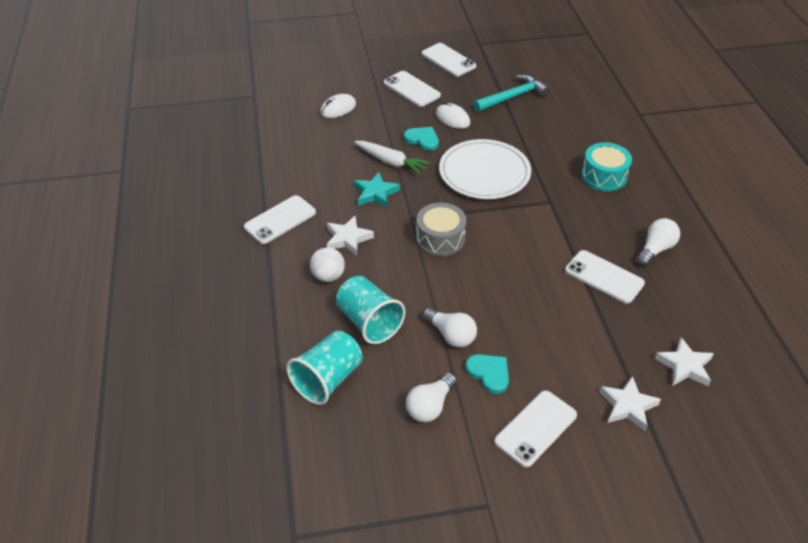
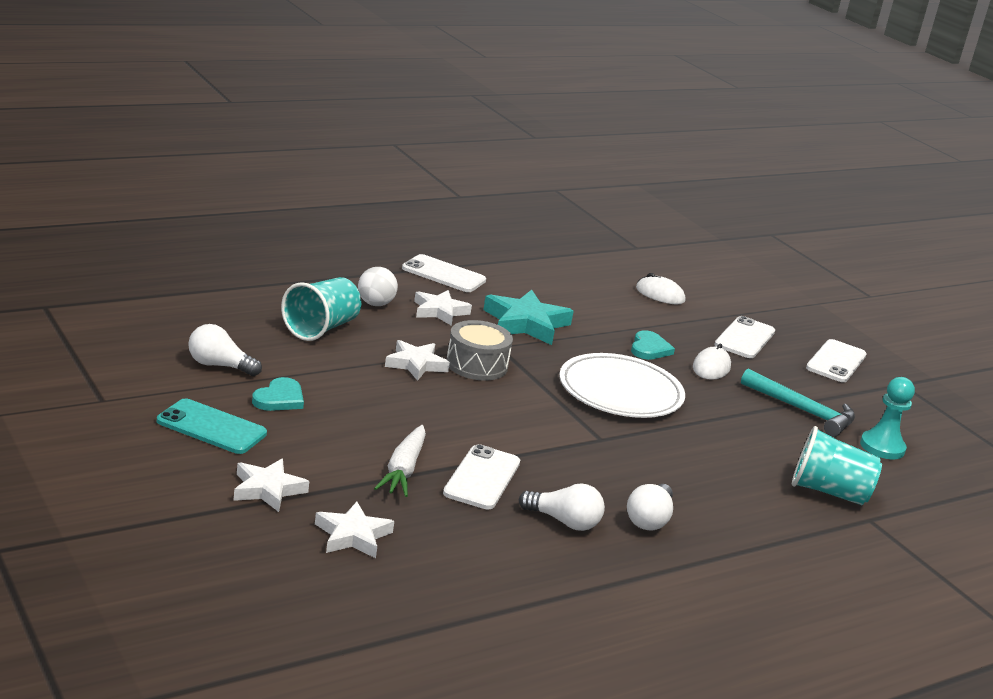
camera: 65 degrees right, 20 degrees down
(328, 379) = (233, 311): turquoise cup -> turquoise cup (828, 492)
(375, 193) = (526, 323): turquoise star -> turquoise star, size x1.53
(391, 162) = (589, 330): white carrot -> white carrot (403, 470)
(437, 274) = (416, 364): none -> white star
(451, 335) = (325, 375): white light bulb -> white light bulb (649, 519)
(535, 428) = (211, 427): white phone -> turquoise phone
(557, 80) = (882, 447): none -> turquoise pawn
(604, 176) = (689, 483): turquoise drum -> none

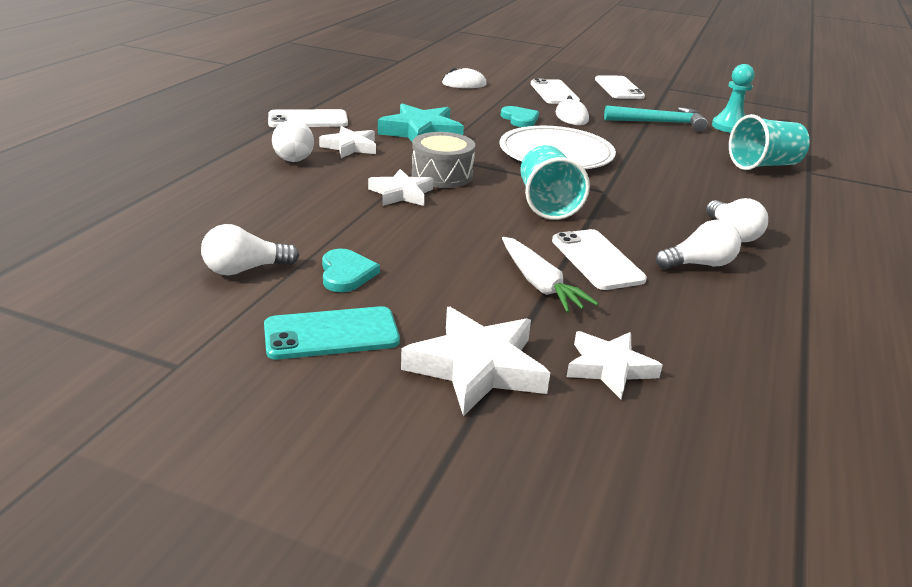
camera: 35 degrees left, 5 degrees up
(267, 489) = (476, 367): white star -> white star, size x1.53
(321, 328) = (282, 197): turquoise cup -> turquoise cup (547, 204)

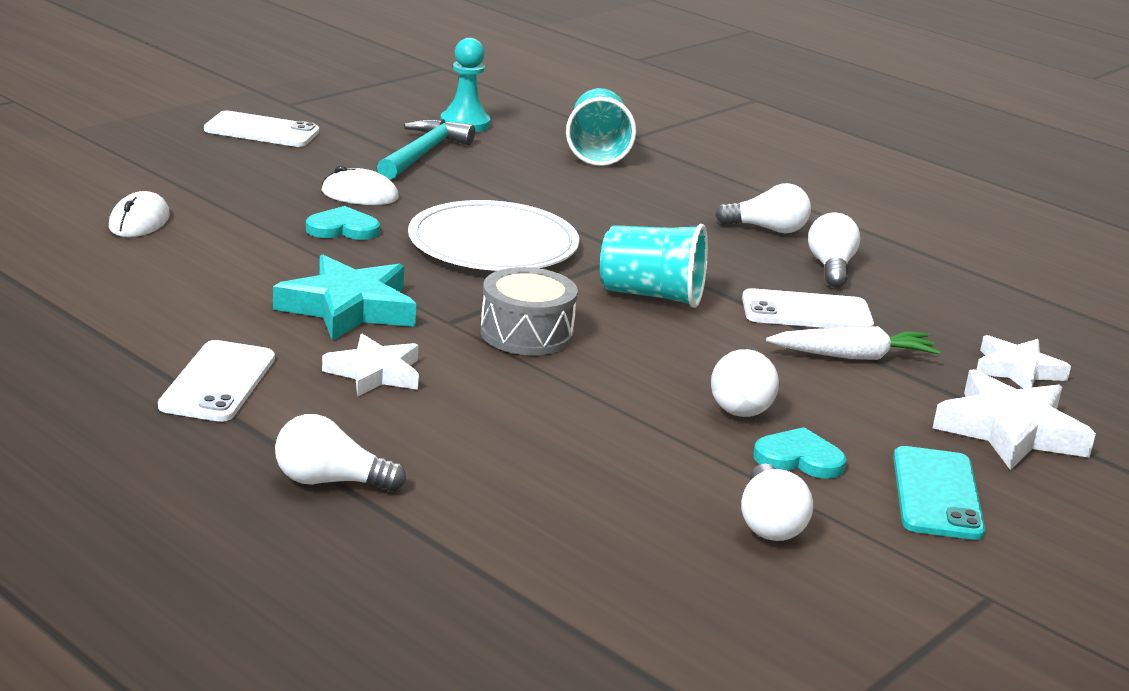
camera: 70 degrees left, 5 degrees down
(223, 152) = (330, 481): none -> white light bulb
(294, 160) = (403, 427): white ball -> white ball (740, 412)
(401, 193) = (576, 374): white star -> none
(554, 92) = (244, 174): white phone -> none

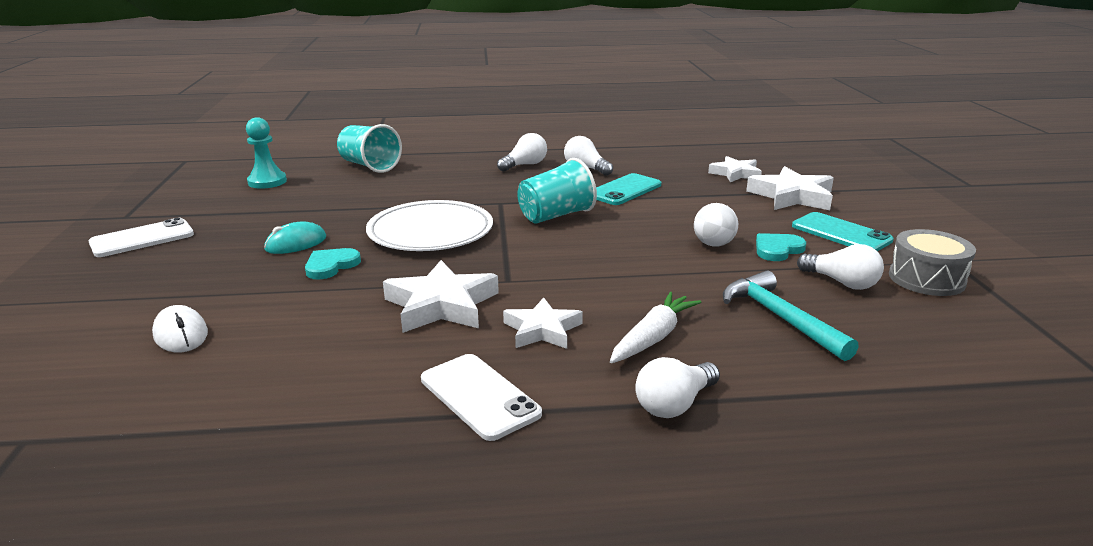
camera: 45 degrees left, 0 degrees up
(348, 308) = (441, 305): turquoise star -> white star
(359, 195) = (296, 243): white mouse -> turquoise mouse
(423, 153) = (280, 206): turquoise hammer -> turquoise hammer (780, 318)
(526, 333) = (554, 264): grey drum -> grey drum (926, 279)
(806, 312) = (624, 190): white phone -> turquoise phone
(853, 356) = (683, 198): white carrot -> white carrot (653, 337)

